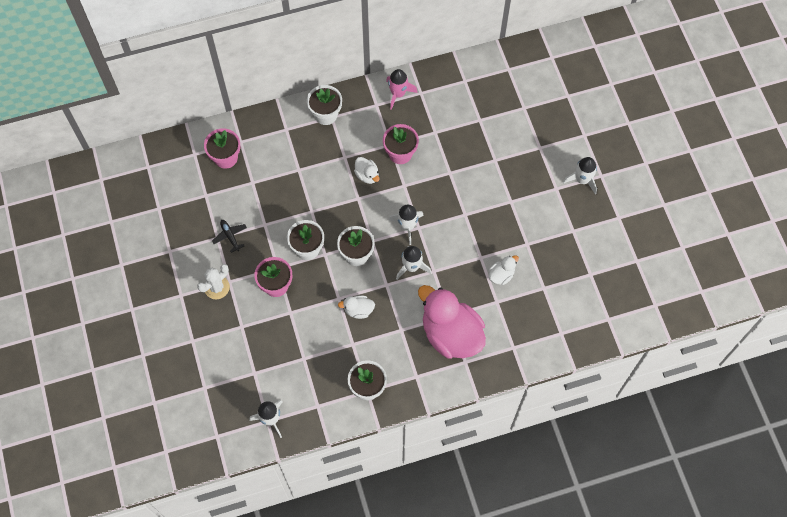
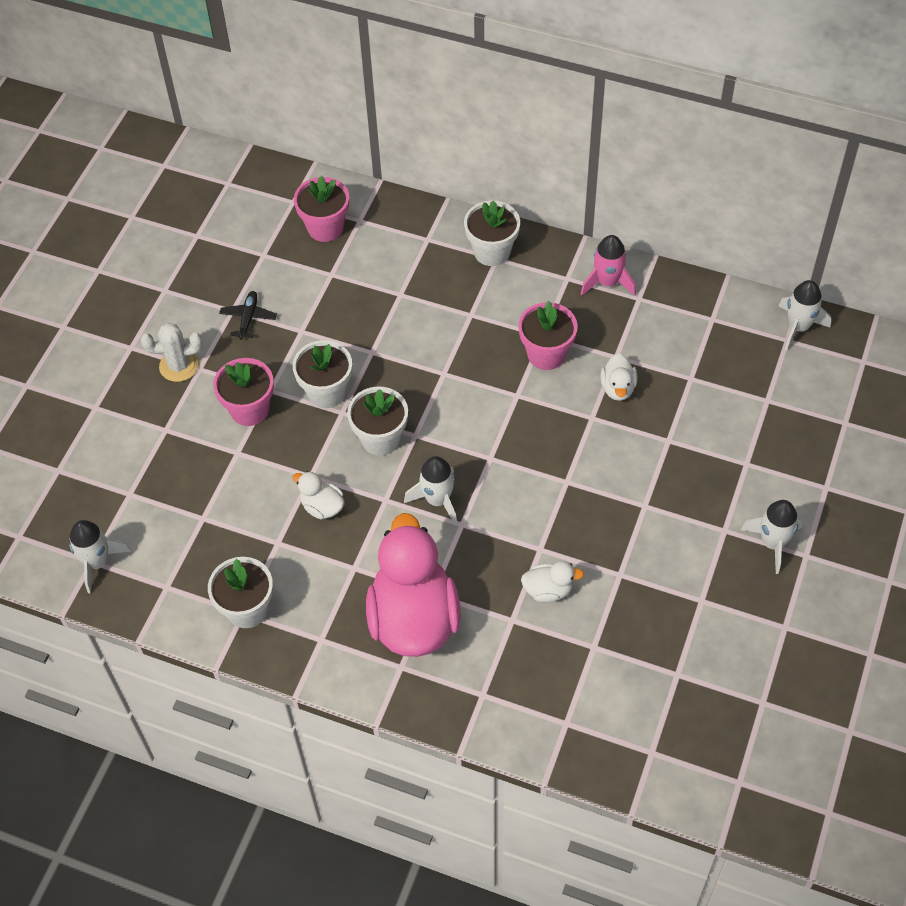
camera: 40 degrees right, 10 degrees down
(367, 175) = (480, 353): white duck -> white duck (618, 388)
(407, 226) = (476, 446): white rocket -> white rocket (798, 327)

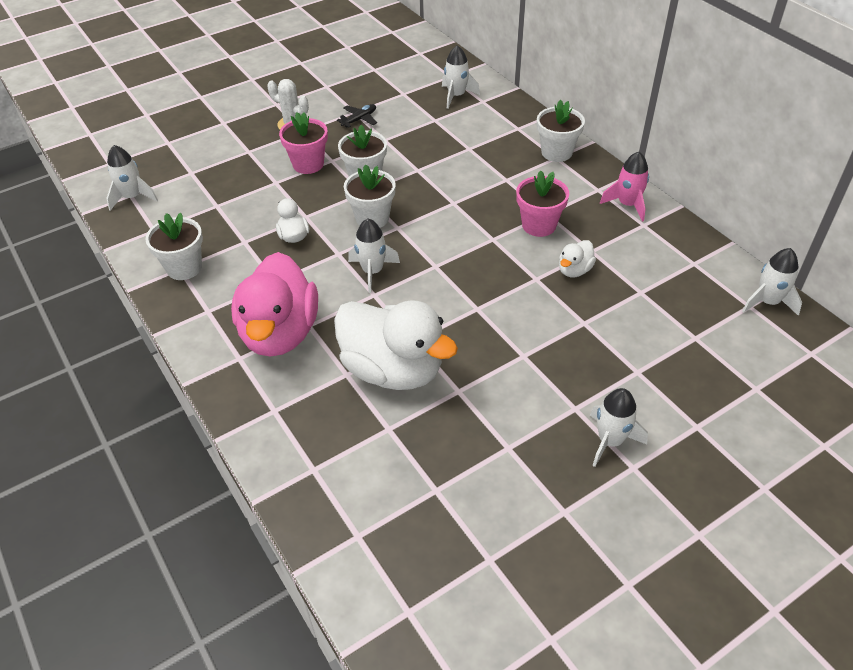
camera: 35 degrees right, 10 degrees down
(325, 227) = (456, 96): pink flower pot -> white rocket
(413, 618) = (280, 333): pink duck -> pink duck turned 150 degrees clockwise
(548, 590) = (393, 370): white duck -> white duck, size x2.31

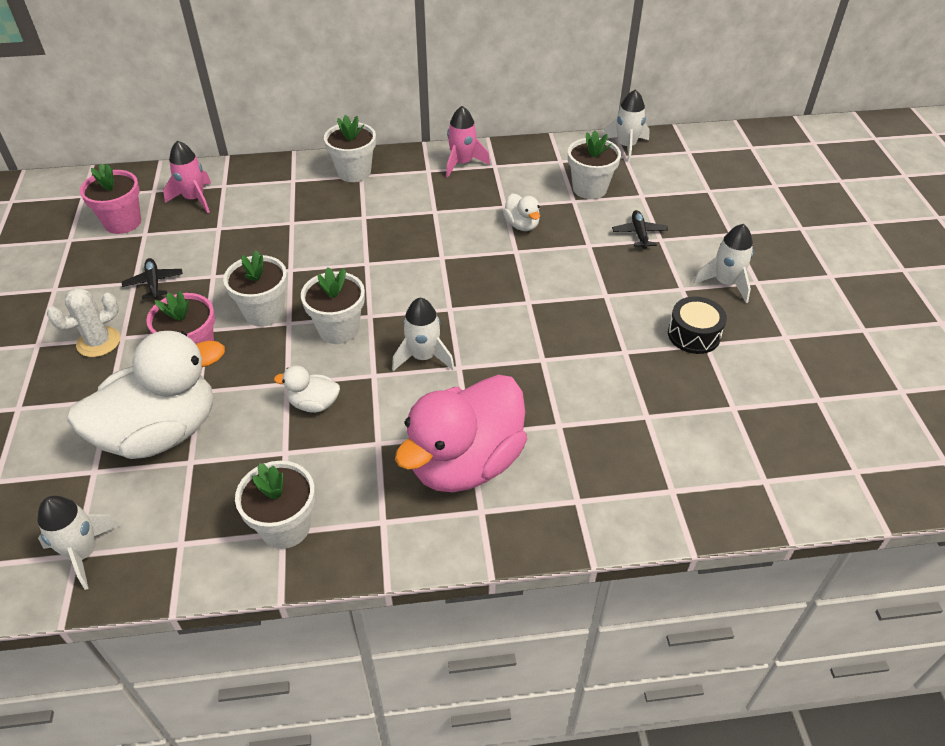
camera: 65 degrees left, 0 degrees up
(280, 333) = (465, 462): pink duck -> pink duck turned 105 degrees clockwise
(393, 370) = (573, 388): white duck -> white duck (161, 432)
(456, 96) = (194, 199): white rocket -> pink rocket
(515, 435) = (694, 335): none -> black drum
(539, 225) = (446, 222): pink flower pot -> pink flower pot (123, 222)
(632, 353) = (639, 234): none -> black plane
(670, 297) = (589, 189): none -> white flower pot

